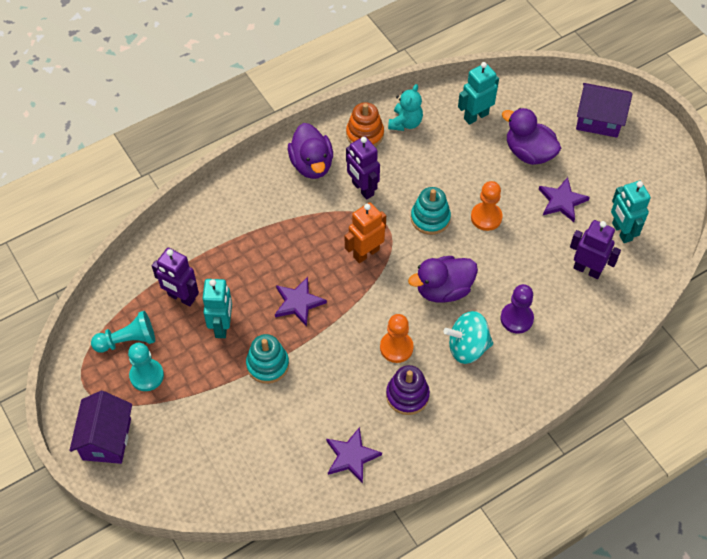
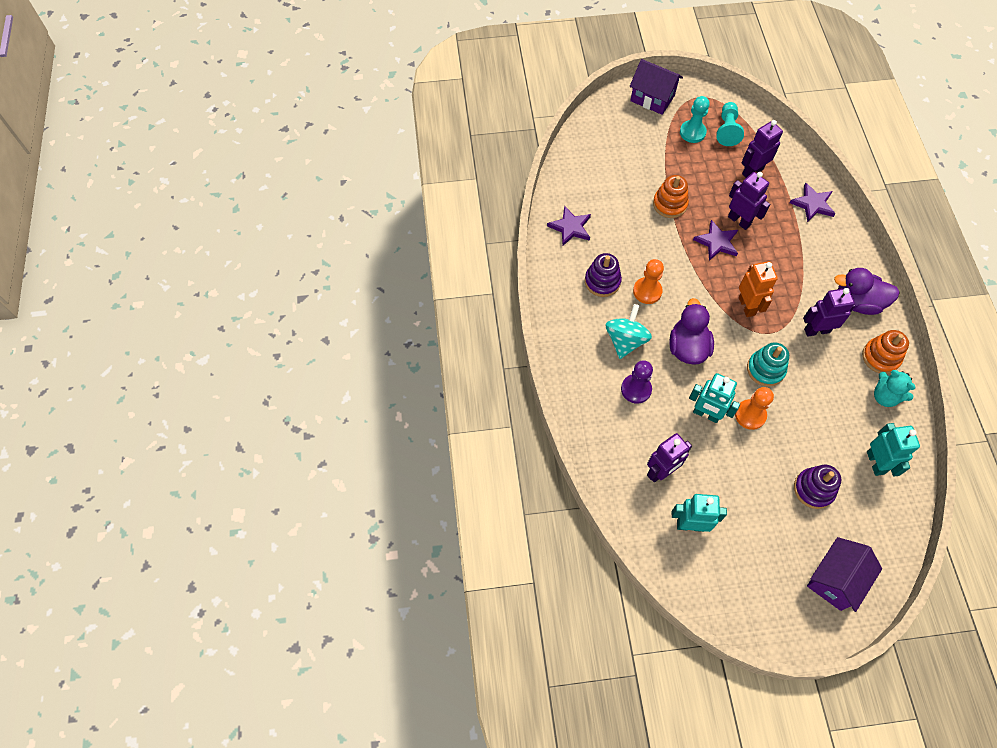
camera: 115 degrees right, 5 degrees up
(222, 326) = (716, 188): turquoise robot -> turquoise robot (706, 414)
(258, 290) = (739, 220): none -> purple robot
(267, 364) = (669, 204): turquoise stacking toy -> orange stacking toy
(529, 153) = (813, 489): purple duck -> purple stacking toy
(562, 201) = (745, 489): purple star -> purple star (812, 204)

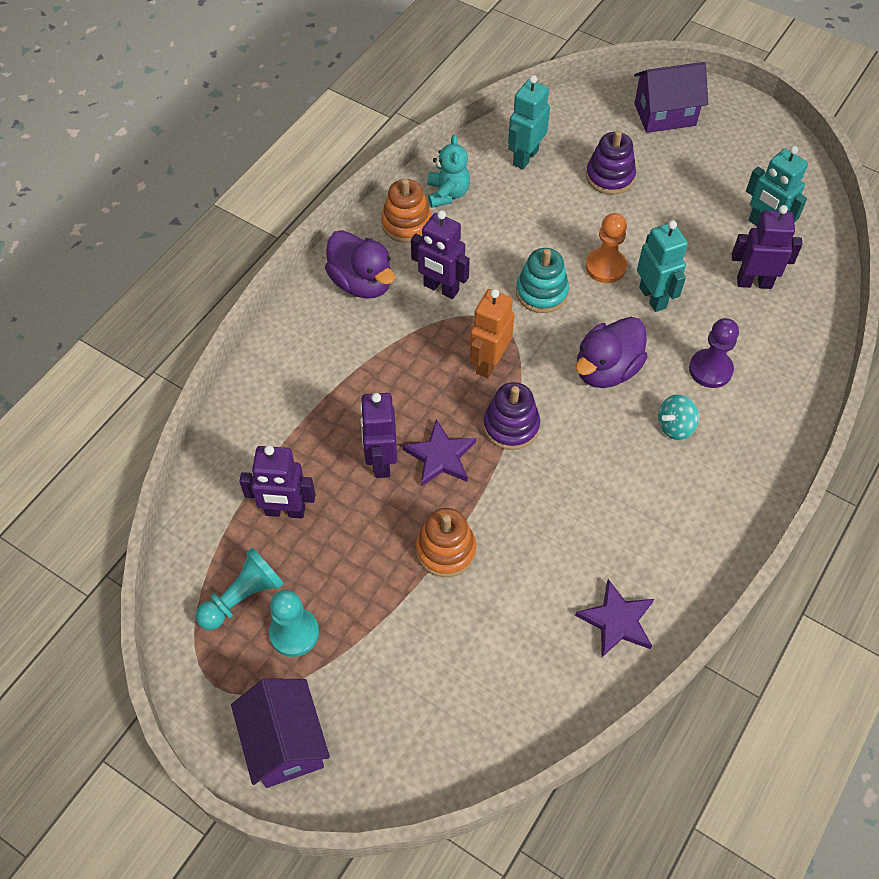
camera: 140 degrees left, 5 degrees down
(602, 281) = (639, 514): purple stacking toy -> purple stacking toy (511, 426)
(625, 340) = (675, 426): turquoise spinning top -> turquoise spinning top, size x0.64
(647, 291) = (592, 462): orange pawn -> none
(812, 204) = (267, 413): purple star -> none

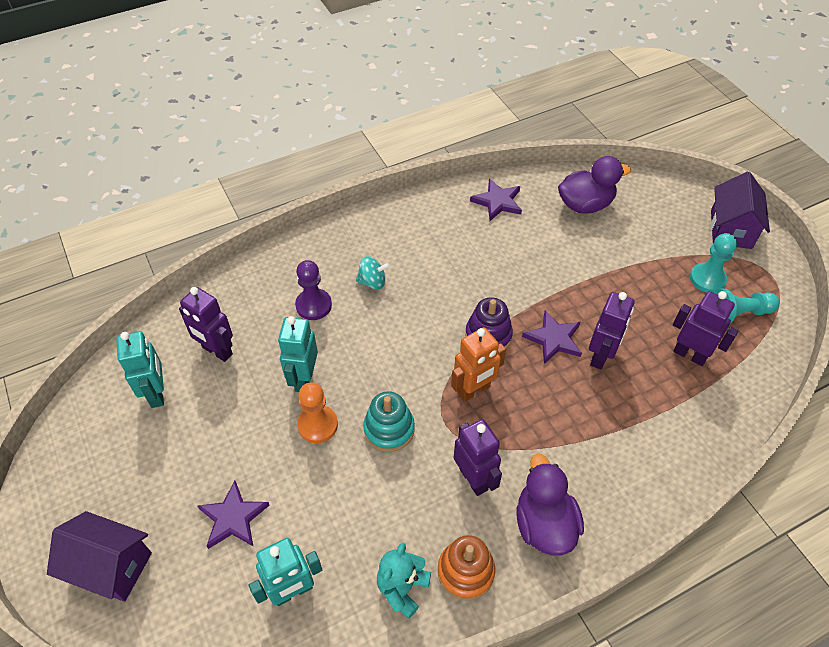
camera: 150 degrees left, 5 degrees down
(446, 550) = (582, 280): orange stacking toy -> none
(606, 369) = (387, 341): purple duck -> purple duck (585, 204)
(610, 176) = (233, 518): purple stacking toy -> purple star

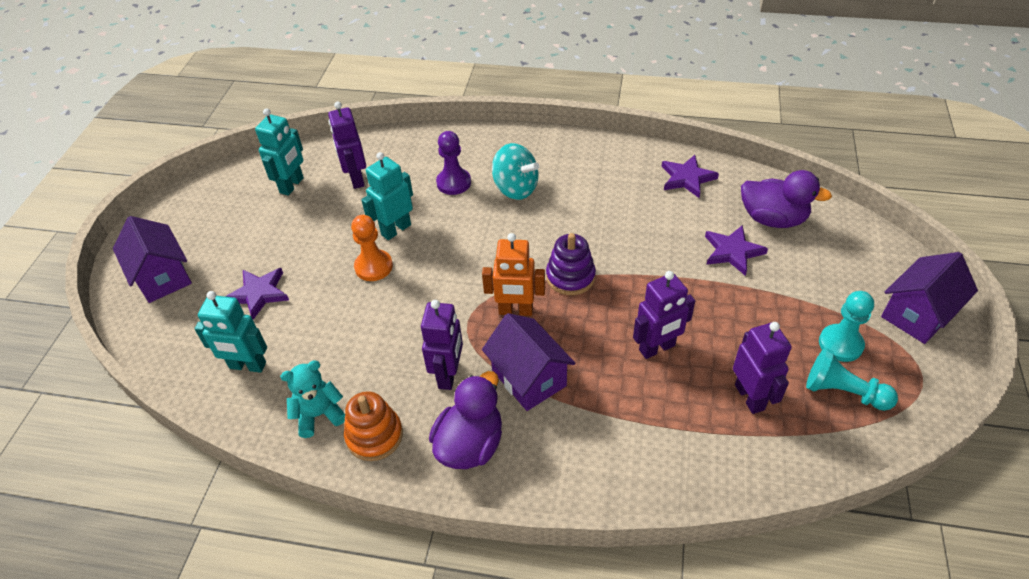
camera: 40 degrees right, 5 degrees down
(373, 282) = (515, 188): turquoise spinning top -> turquoise spinning top, size x1.57
(389, 429) = (421, 300): turquoise stacking toy -> none
(535, 440) = (529, 378): none -> purple house
(553, 339) = (626, 311): purple star -> purple star (732, 251)

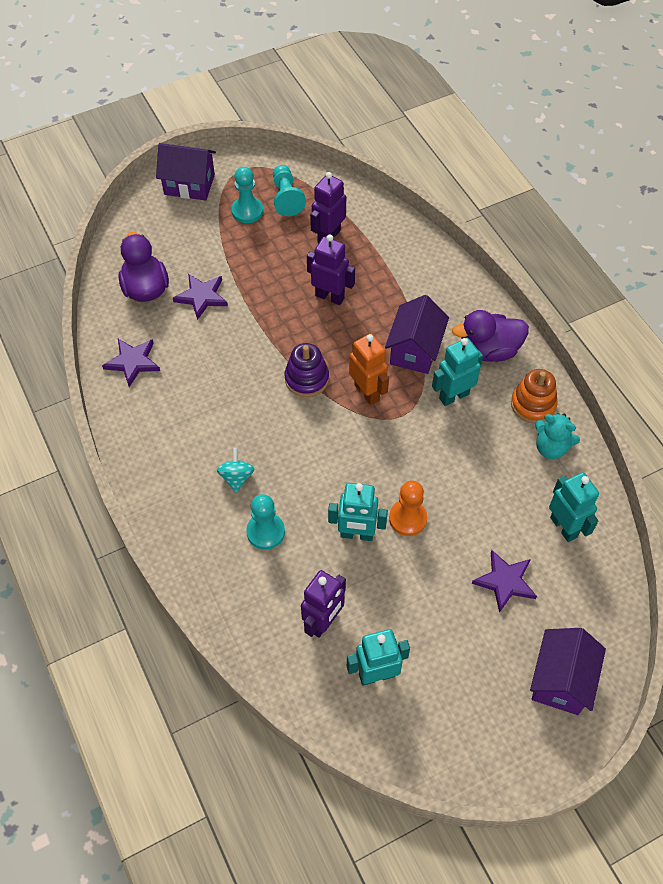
camera: 130 degrees left, 10 degrees up
(448, 375) = (453, 396): purple robot -> turquoise robot
(453, 183) = (265, 532): purple pawn -> turquoise pawn
(515, 188) = (236, 477): turquoise spinning top -> turquoise spinning top, size x0.64

